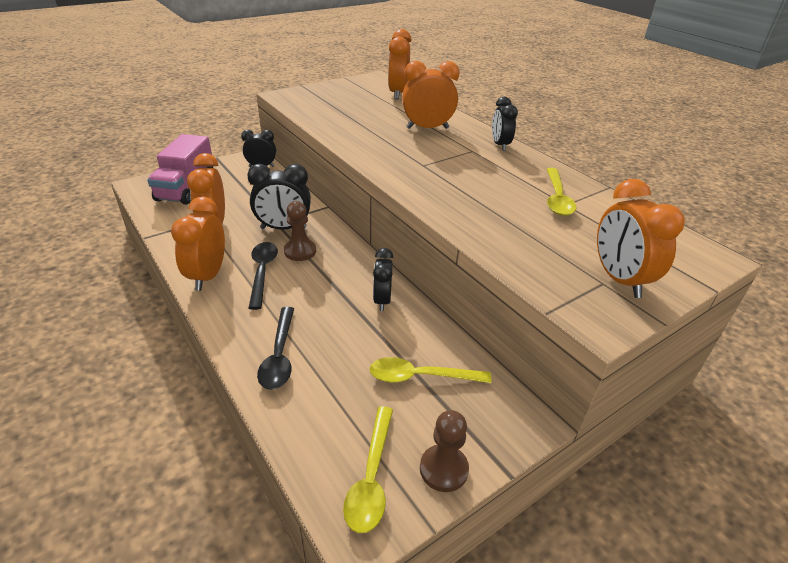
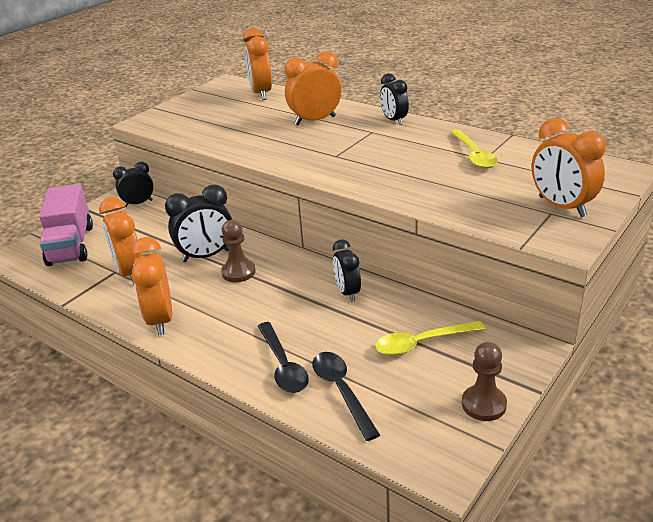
camera: 15 degrees left, 5 degrees down
(262, 272) = (214, 301): black spoon -> black spoon (341, 391)
(371, 477) = (428, 429): yellow spoon -> none

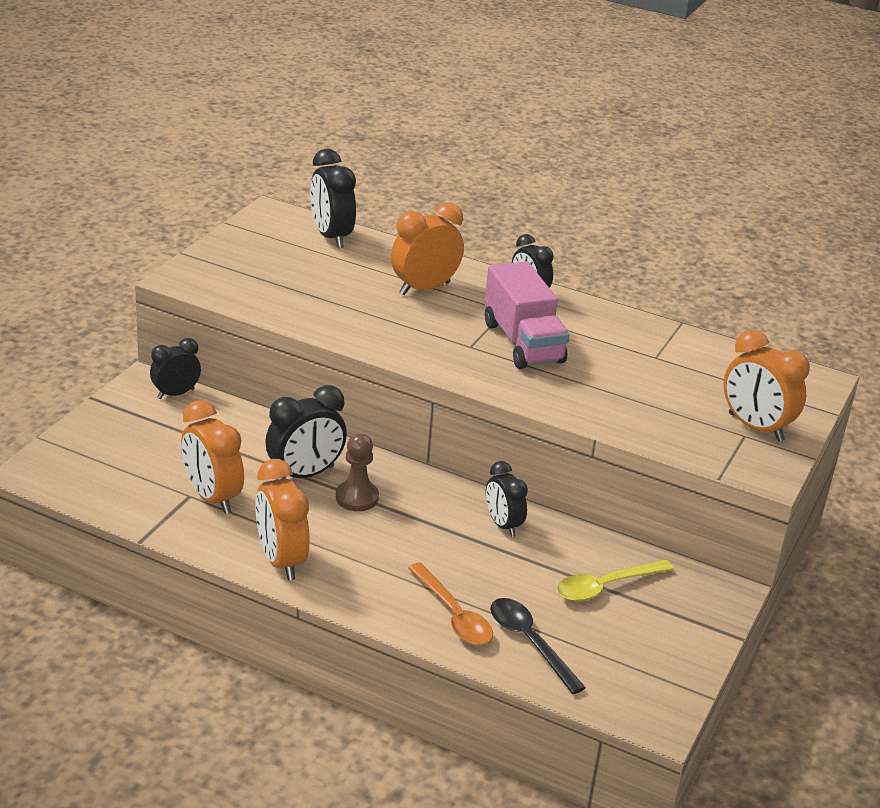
camera: 15 degrees left, 0 degrees up
(71, 245) = (108, 457): pink truck -> pink truck (523, 342)
(261, 93) = (331, 237): orange clock -> black clock
(283, 365) = (453, 615): black spoon -> orange spoon
(473, 155) = (642, 352): yellow spoon -> none
(484, 404) = (686, 653): brown pawn -> none

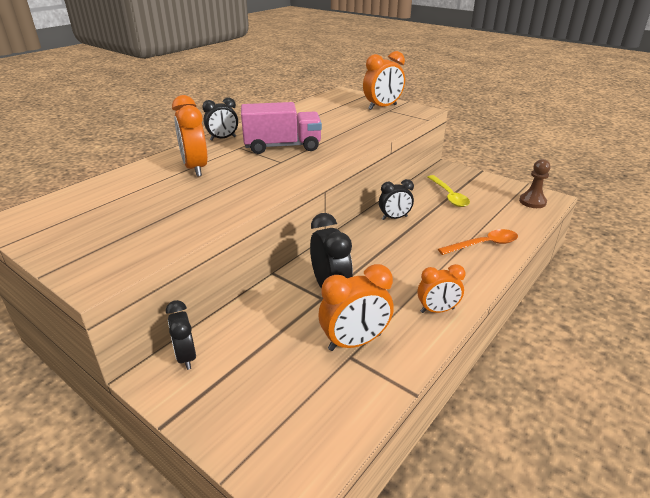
camera: 75 degrees left, 0 degrees up
(281, 560) = (437, 310): orange clock -> orange clock, size x0.66
(331, 237) = (85, 196): black clock -> none
(357, 497) = (362, 268): brown pawn -> brown pawn (532, 202)
(530, 642) = (502, 223): black spoon -> none

